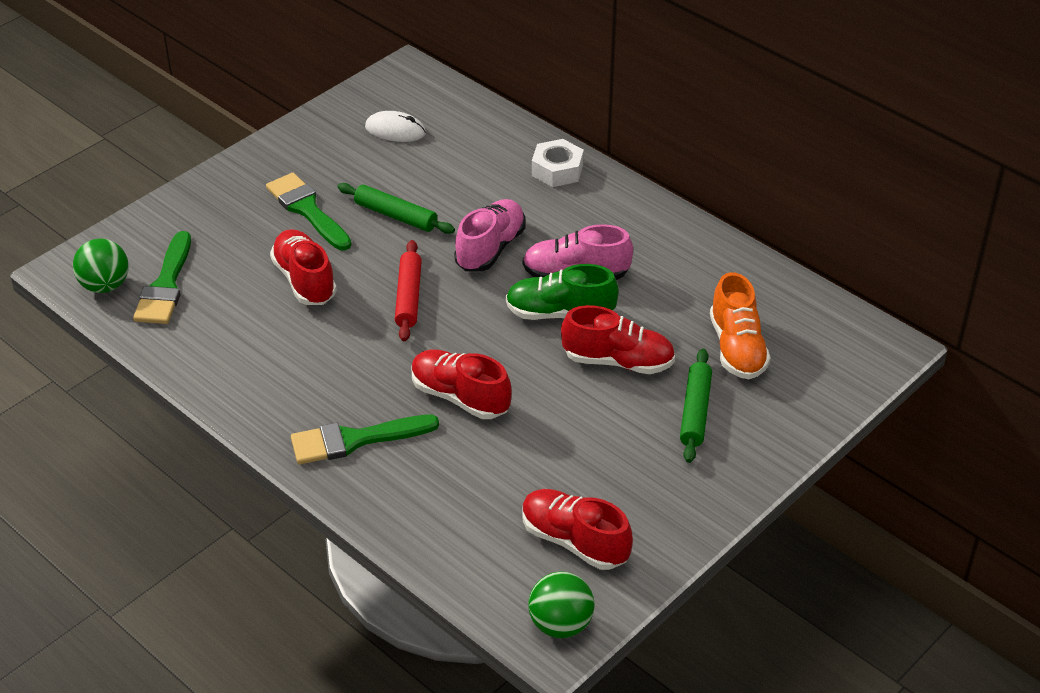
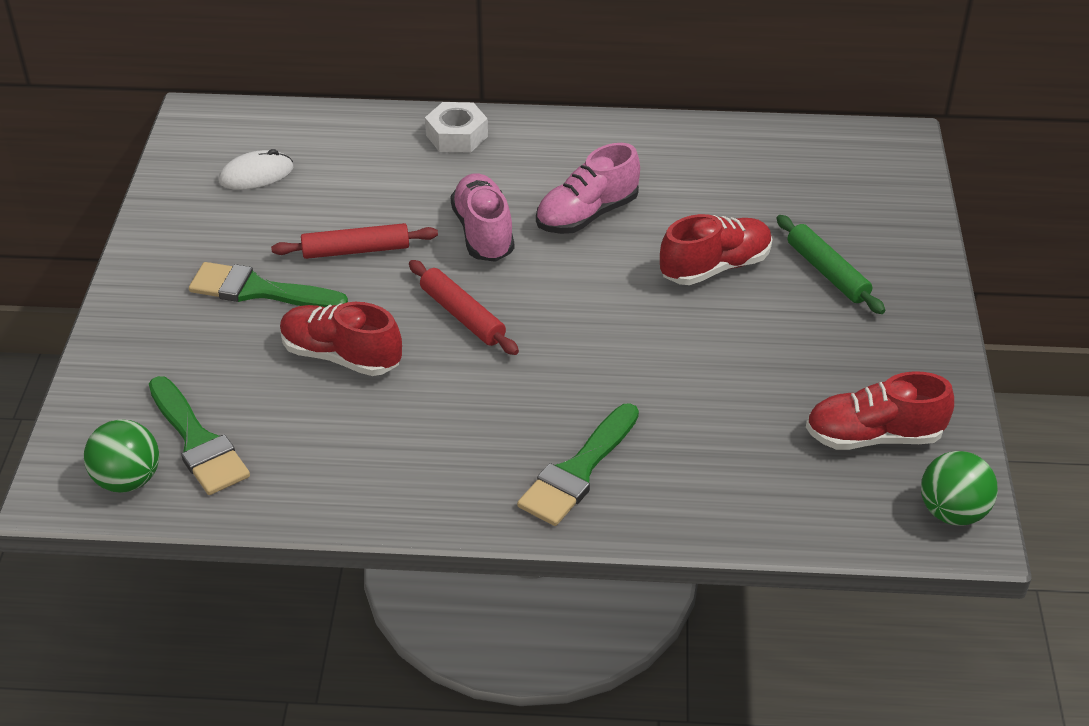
camera: 40 degrees left, 0 degrees up
(396, 215) = (356, 250): green rolling pin -> red rolling pin
(460, 397) = (623, 375): red shoe -> none
(560, 313) = (616, 255): green shoe -> none
(737, 348) = (793, 203): orange shoe -> none

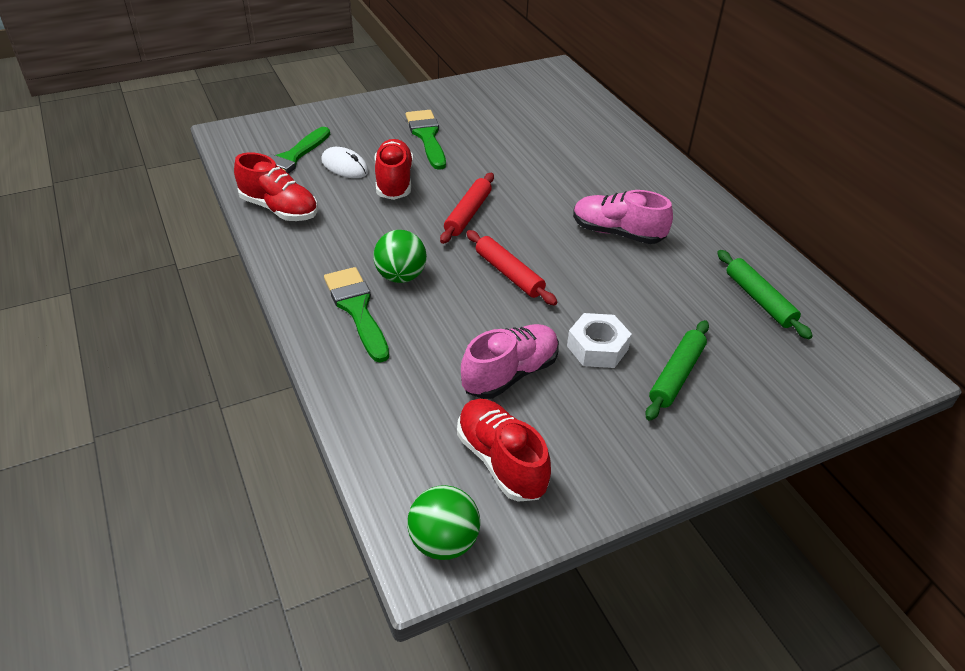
camera: 60 degrees right, 0 degrees up
(128, 480) = (247, 149): green ball -> green ball (401, 276)
(256, 175) = (524, 102): white mouse -> white mouse (345, 166)
(356, 250) = (492, 156): red rolling pin -> red rolling pin (509, 274)
(457, 136) = (639, 156): white nut -> white nut (597, 347)
(483, 233) = (554, 196): pink shoe -> pink shoe (510, 374)
(578, 471) = (357, 309): green brush -> green brush turned 60 degrees clockwise
(715, 267) = (622, 311): red shoe -> red shoe (279, 209)
(758, 170) = (759, 300): none -> green rolling pin

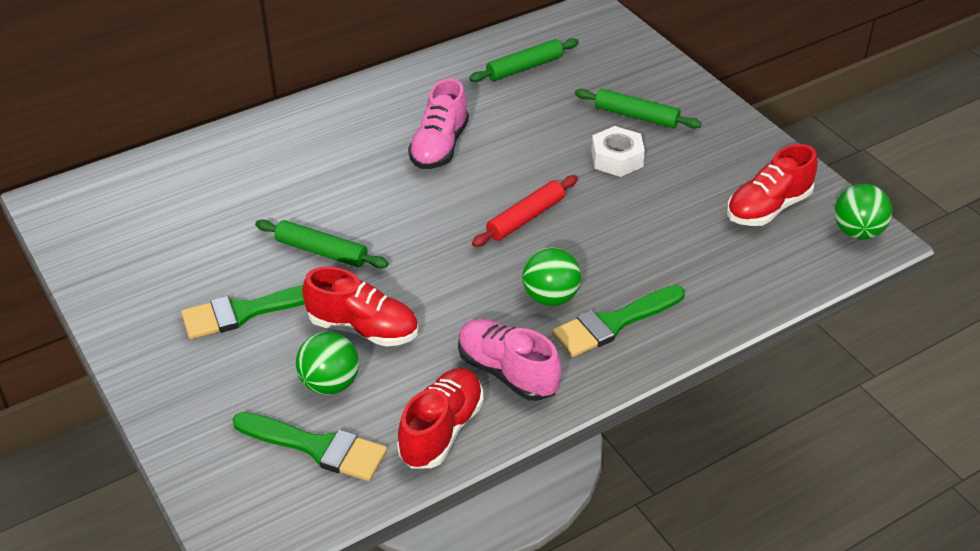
camera: 95 degrees left, 0 degrees up
(345, 166) = (330, 383): white mouse -> green ball
(394, 182) = (363, 329): red shoe -> red shoe turned 150 degrees counterclockwise
(468, 214) = (423, 256): red rolling pin -> none
(484, 168) = (322, 251): none -> green rolling pin
(510, 374) = (668, 209): pink shoe -> pink shoe (507, 372)

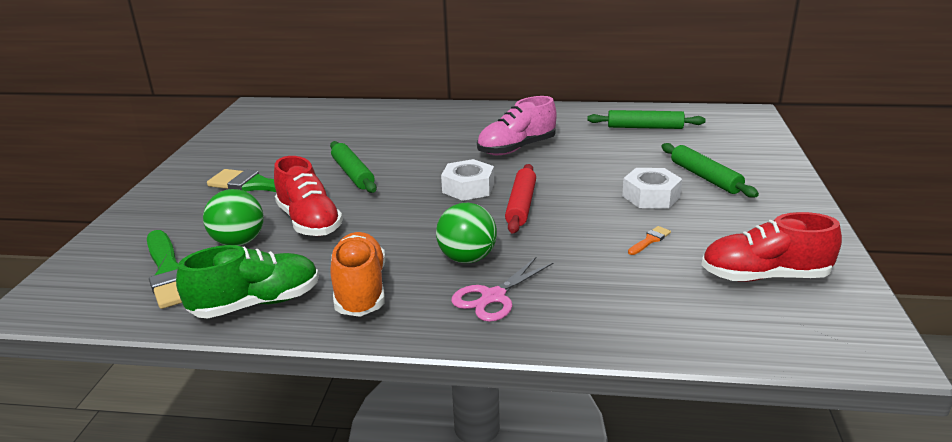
camera: 40 degrees right, 15 degrees down
(441, 430) = (256, 304): red shoe -> green shoe
(456, 218) = (468, 188): none -> white nut
(507, 372) = (360, 290): pink shoe -> orange shoe
(525, 218) = (521, 205): red rolling pin -> red rolling pin turned 75 degrees counterclockwise
(613, 323) = (493, 297): green brush -> pink scissors
(663, 209) = (650, 240): none -> orange brush
(857, 232) = (855, 333): green ball -> none

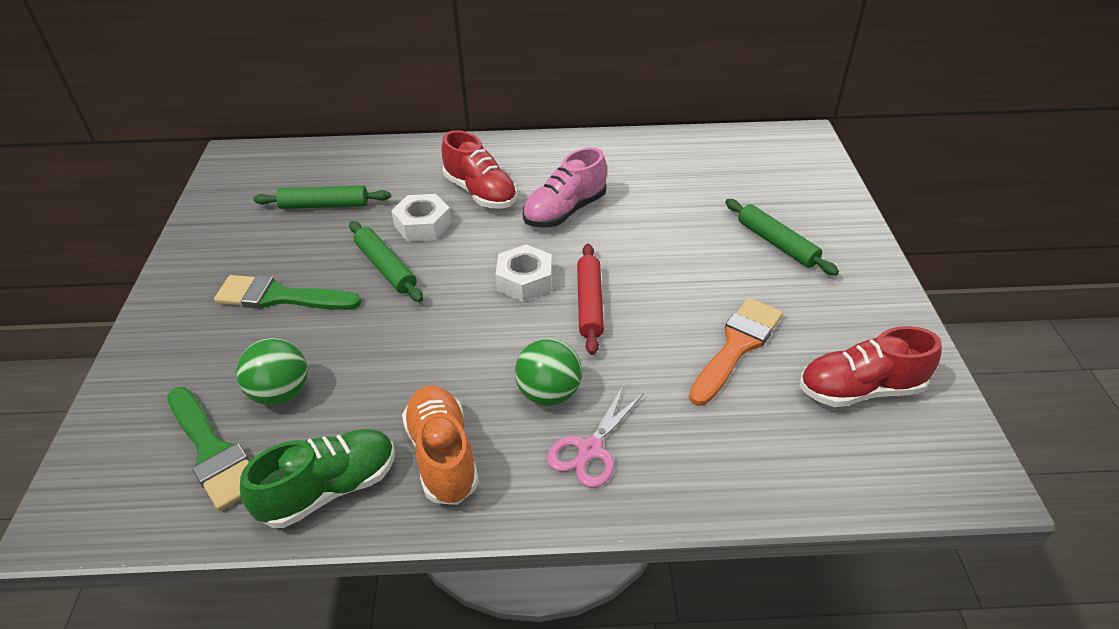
camera: 10 degrees left, 15 degrees up
(309, 222) = (355, 352): red shoe -> red shoe (480, 193)
(645, 127) = (699, 167): green rolling pin -> green rolling pin (324, 205)
(650, 240) = (737, 346): orange brush -> orange brush, size x2.37
(651, 196) = (725, 278): white nut -> white nut (423, 225)

